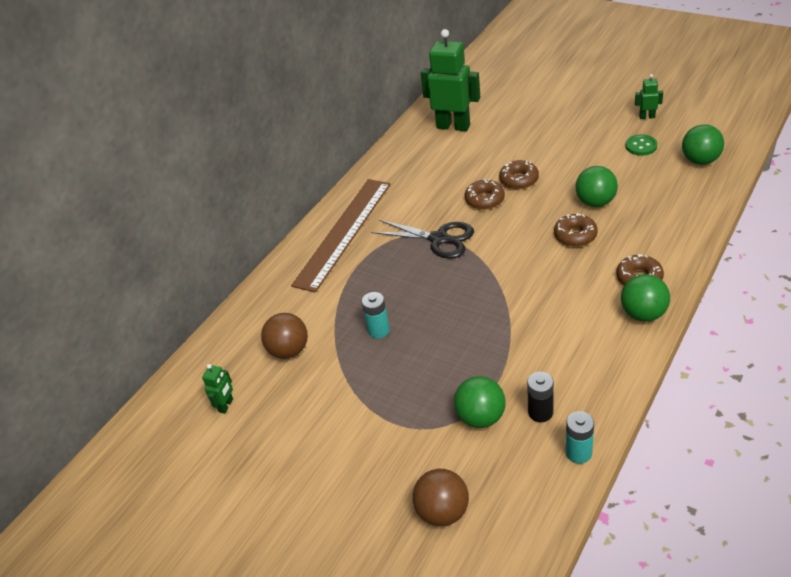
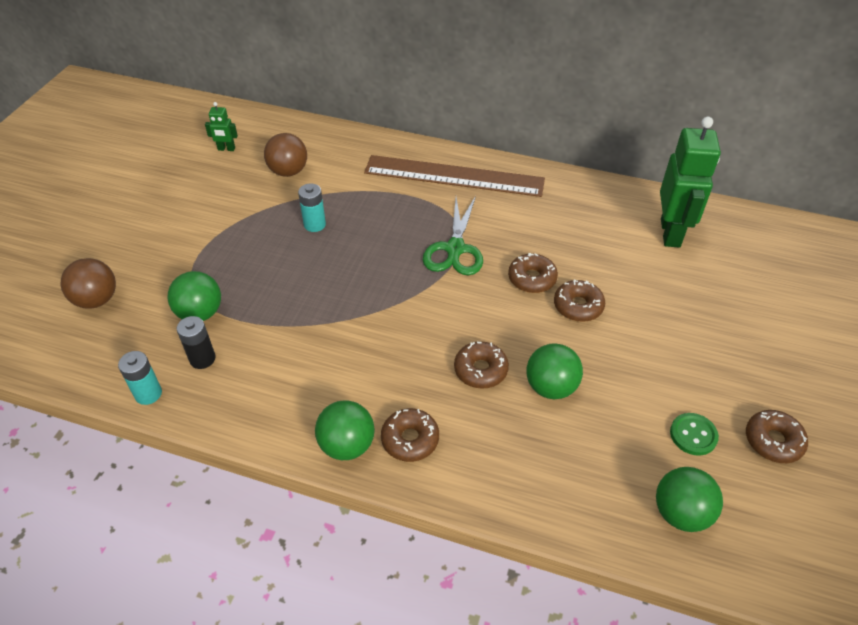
camera: 70 degrees right, 5 degrees up
(439, 239) = (455, 249): black scissors -> green scissors
(647, 117) = (773, 441): green robot -> brown donut

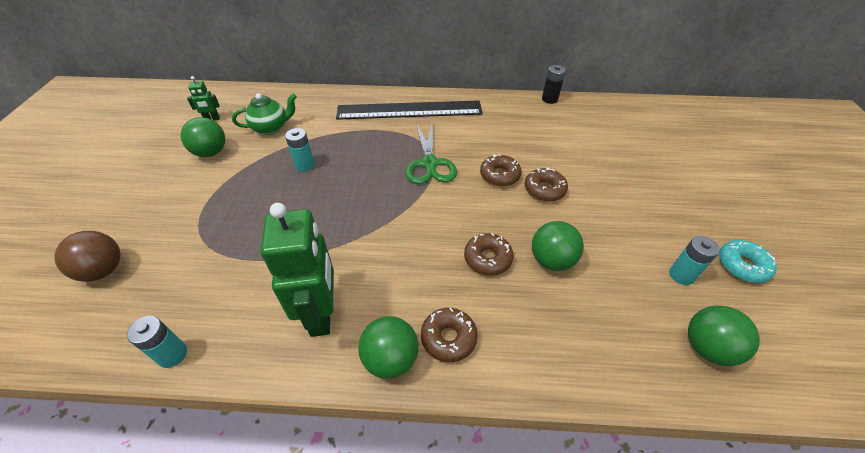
camera: 15 degrees left, 0 degrees up
(200, 313) = (214, 261): green ball -> green ball (211, 152)
(202, 359) = (224, 305): black battery -> black battery (549, 99)
(288, 171) = (271, 128): brown ball -> green teapot
(454, 176) = (409, 110): brown ruler -> black ruler
(671, 233) = (587, 124): green robot -> green robot (321, 314)
(693, 435) = (681, 275): green button -> turquoise battery
(773, 441) = (742, 265): brown donut -> turquoise donut

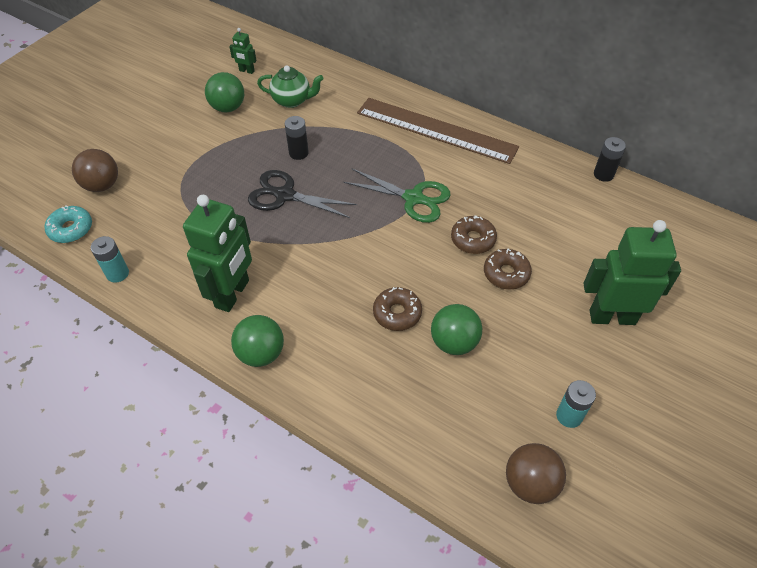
camera: 30 degrees right, 5 degrees up
(305, 165) = (298, 153): turquoise battery -> black battery
(315, 203) = (285, 195): none -> black scissors
(409, 110) = (436, 130): black ruler -> brown ruler
(430, 163) = (413, 198): green scissors -> green scissors turned 90 degrees counterclockwise
(448, 338) = (315, 361): brown donut -> none
(640, 188) = (612, 317): none -> green robot
(707, 347) = (530, 483): green ball -> brown ball
(742, 265) = (643, 439): turquoise donut -> turquoise donut (71, 229)

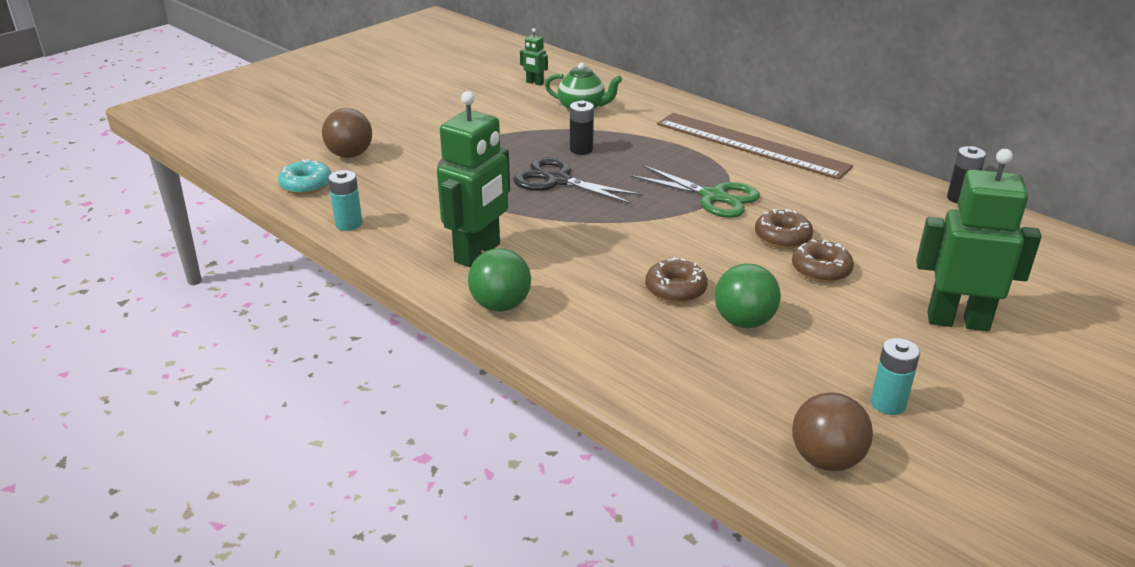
camera: 10 degrees right, 20 degrees down
(228, 107) = (507, 108): green ball -> none

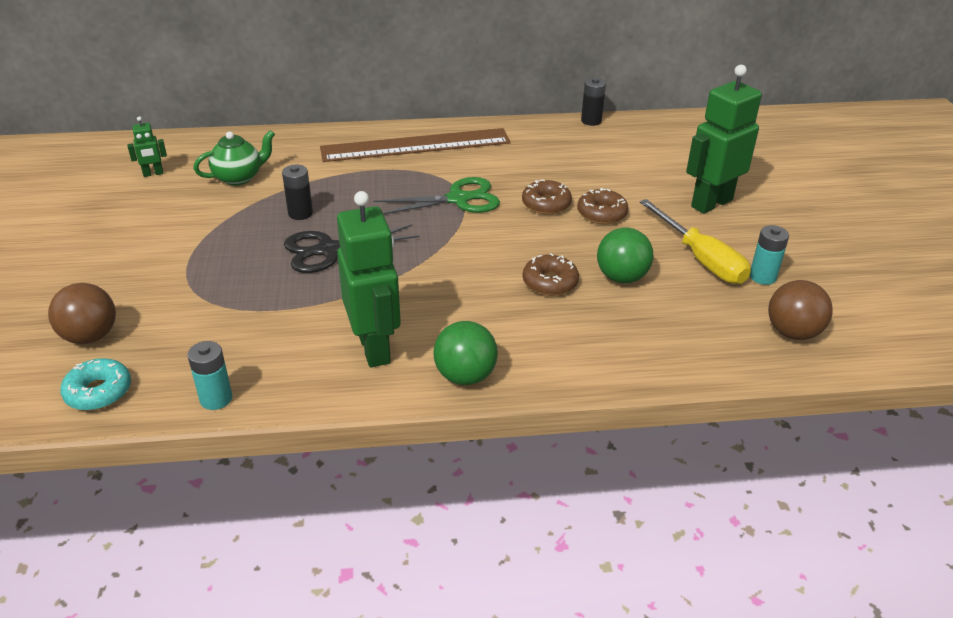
camera: 50 degrees left, 5 degrees up
(850, 353) = (701, 259): none -> yellow screwdriver

